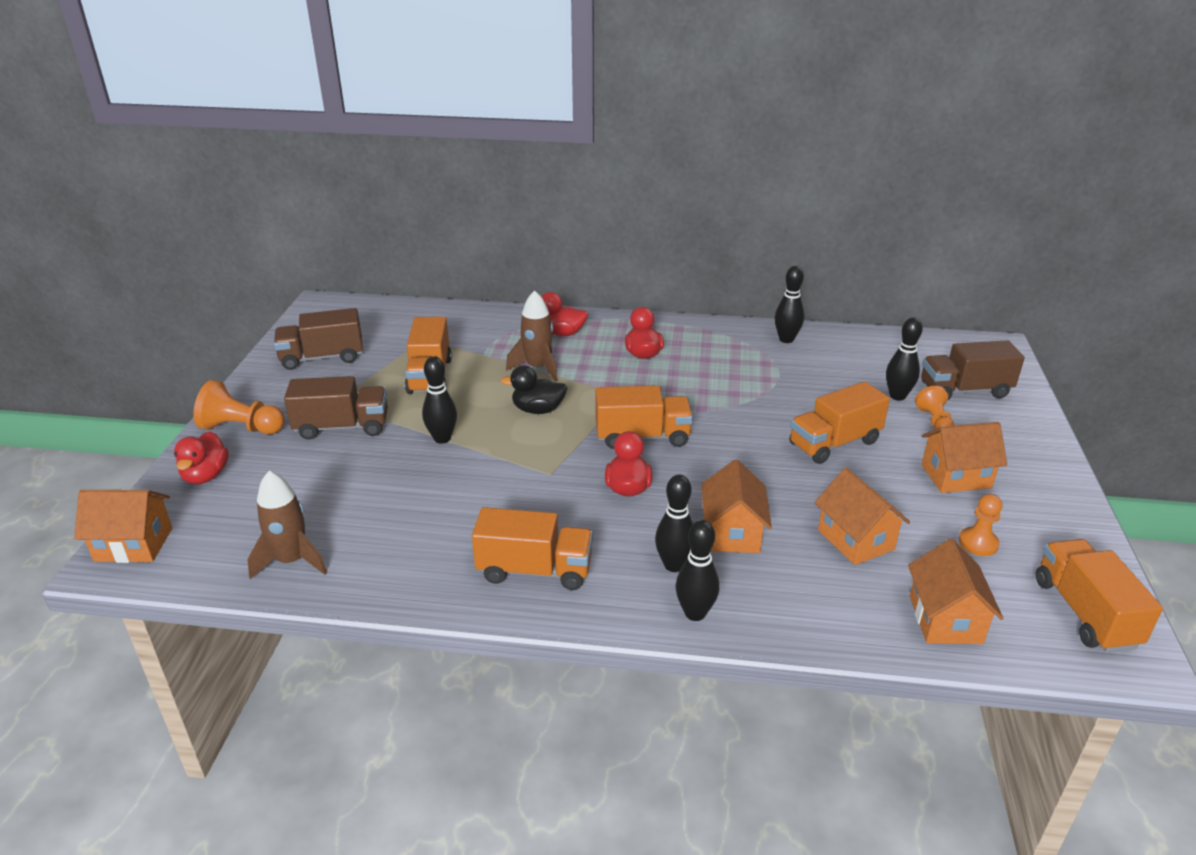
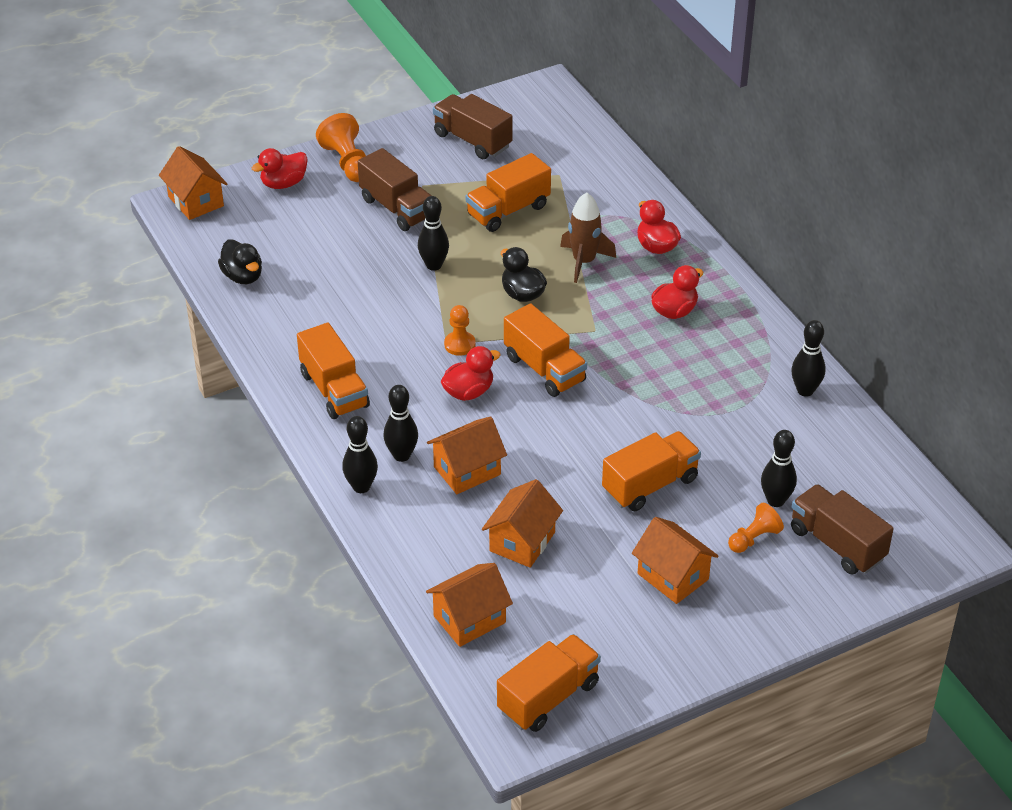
camera: 55 degrees right, 10 degrees up
(292, 561) = (243, 276): brown rocket -> black duck
(834, 443) = (650, 485): orange truck -> orange truck turned 120 degrees clockwise
(978, 543) = (585, 614): orange pawn -> orange pawn (459, 344)

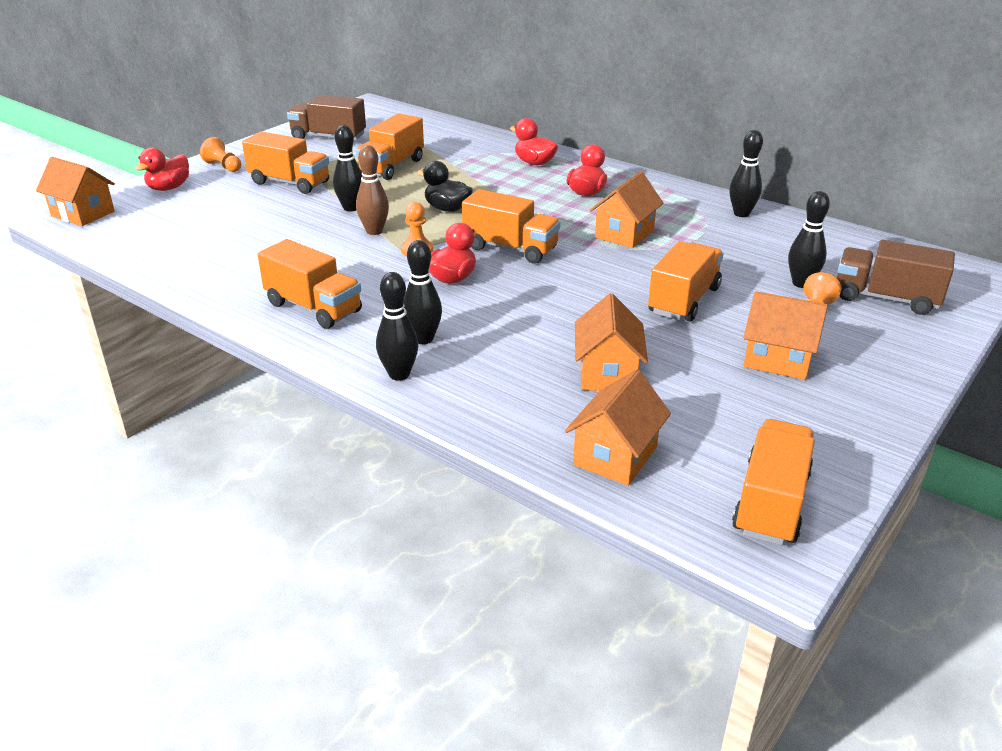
camera: 25 degrees left, 10 degrees down
(243, 276) = (161, 251): black duck -> none
(347, 163) = (223, 166): orange pawn -> orange pawn, size x0.65
(397, 208) = (289, 183): brown truck -> orange truck
(436, 306) = (374, 231): none -> brown bowling pin
(467, 470) = (501, 334): orange house -> orange house (624, 234)
(584, 261) = (483, 181): brown rocket -> none

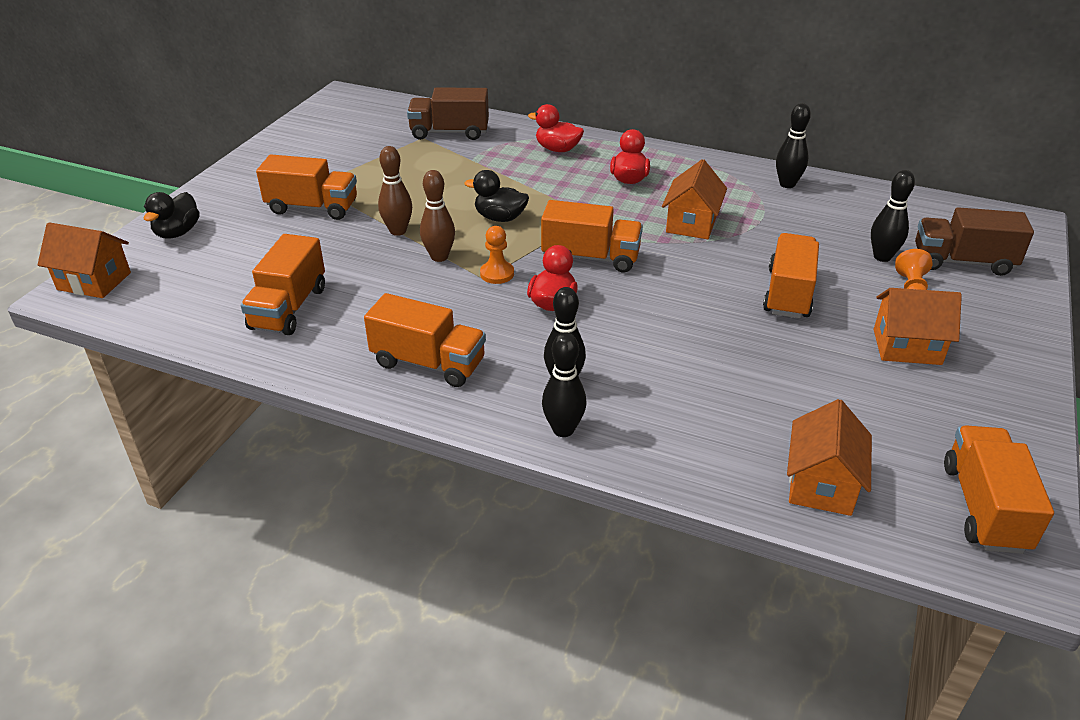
camera: 15 degrees left, 5 degrees up
(169, 188) = (177, 233): red duck -> black duck
(223, 166) = (225, 196): orange pawn -> none
(328, 137) = (322, 143): brown truck -> brown truck (449, 132)
(351, 208) = (398, 231): black bowling pin -> brown bowling pin
(392, 167) = (412, 172): orange truck -> orange truck (289, 308)
(607, 373) = (763, 390): orange house -> none

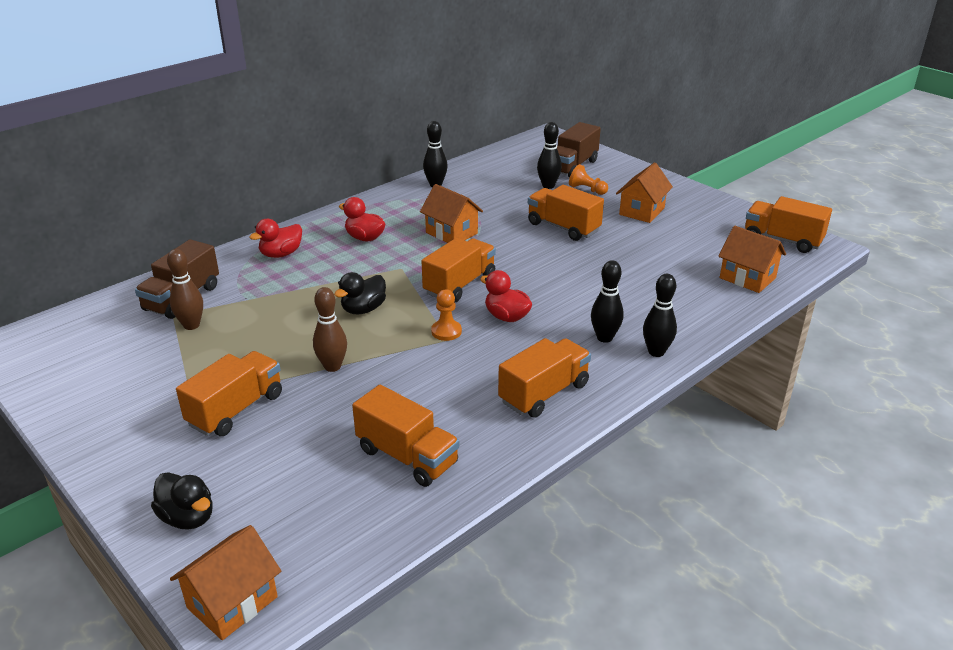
camera: 65 degrees left, 5 degrees down
(439, 257) = (396, 354): brown bowling pin -> brown bowling pin (191, 325)

